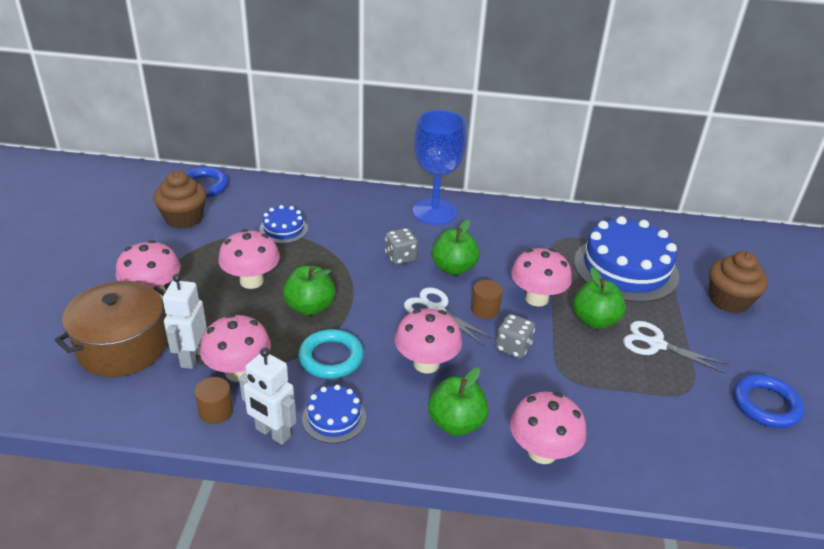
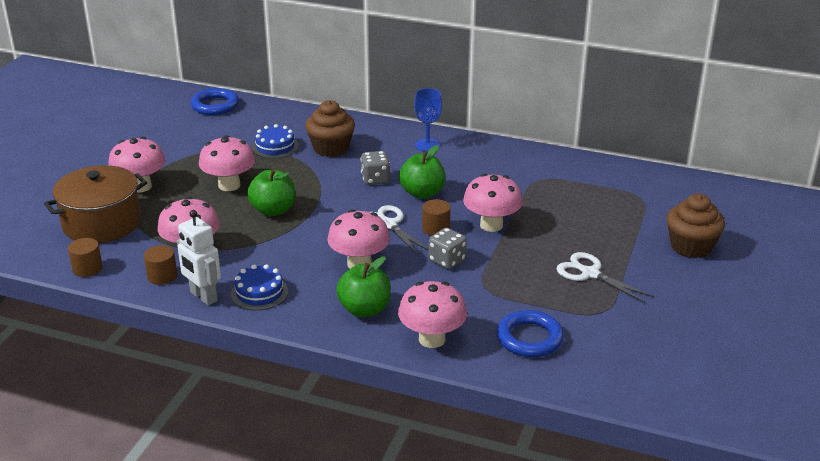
camera: 15 degrees right, 5 degrees down
(123, 413) = (87, 268): none -> brown cylinder
(184, 218) = (187, 130): brown cupcake -> brown cupcake (331, 148)
(191, 357) = (156, 236): white robot -> none
(331, 358) = (275, 250): turquoise ring -> none
(434, 212) = (427, 145): blue goblet -> blue goblet, size x0.56
(594, 321) = (539, 248): green apple -> none
(625, 268) = (597, 209): blue cake -> none
(766, 405) = (672, 332): blue ring -> blue ring (529, 338)

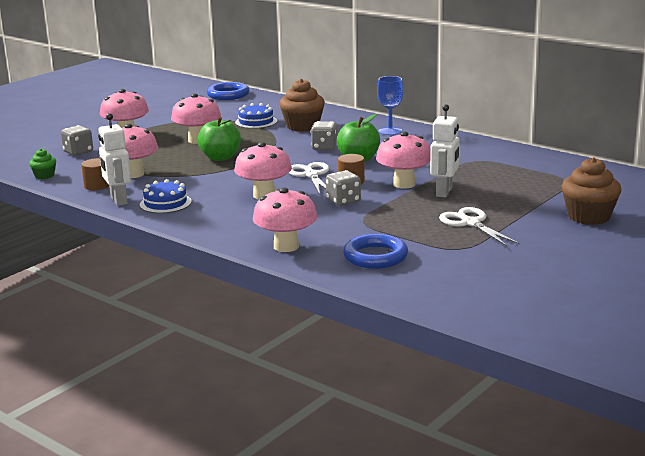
camera: 20 degrees right, 10 degrees down
(87, 268) = (44, 175): brown cylinder -> green cupcake
(102, 223) = (78, 152): brown pot -> grey dice
(364, 309) = (244, 222): green apple -> none
(537, 231) = (444, 192): none -> white robot

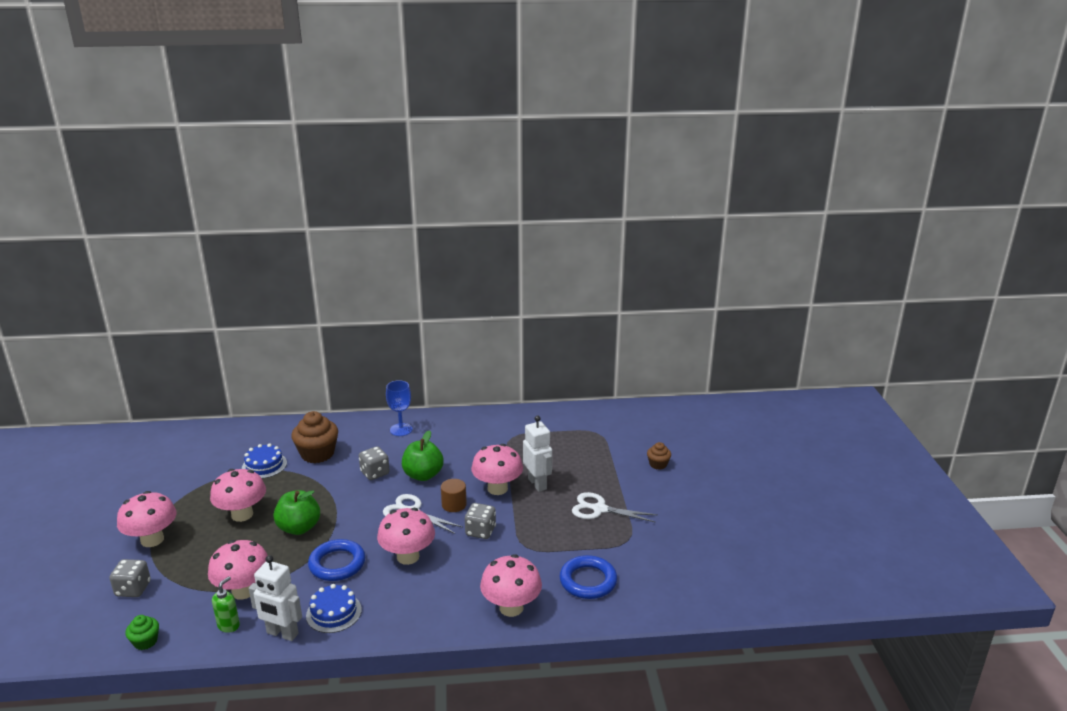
camera: 45 degrees left, 5 degrees up
(97, 186) = (229, 625): brown cylinder -> green soap dispenser
(228, 95) = (181, 439): blue ring -> blue ring (337, 564)
(589, 216) = (658, 464): brown cupcake -> brown cupcake, size x0.52

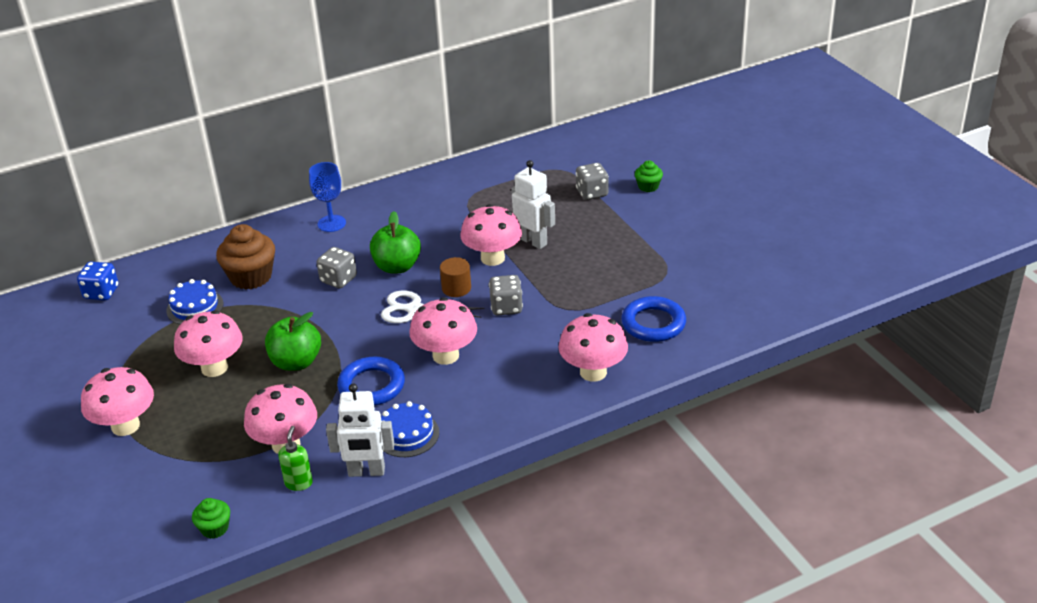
camera: 20 degrees left, 10 degrees up
(133, 589) = (150, 483): grey dice -> grey dice (592, 193)
(214, 437) = (101, 293): none -> blue dice
(599, 509) = (617, 249): white scissors -> none
(658, 464) = (648, 186): brown cupcake -> green cupcake

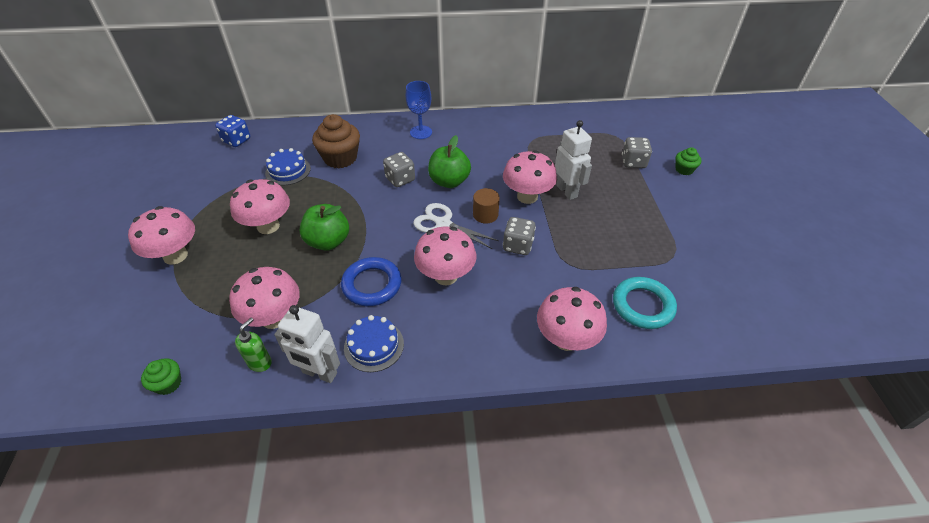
camera: 20 degrees right, 10 degrees up
(653, 323) = (642, 305): blue ring -> turquoise ring

